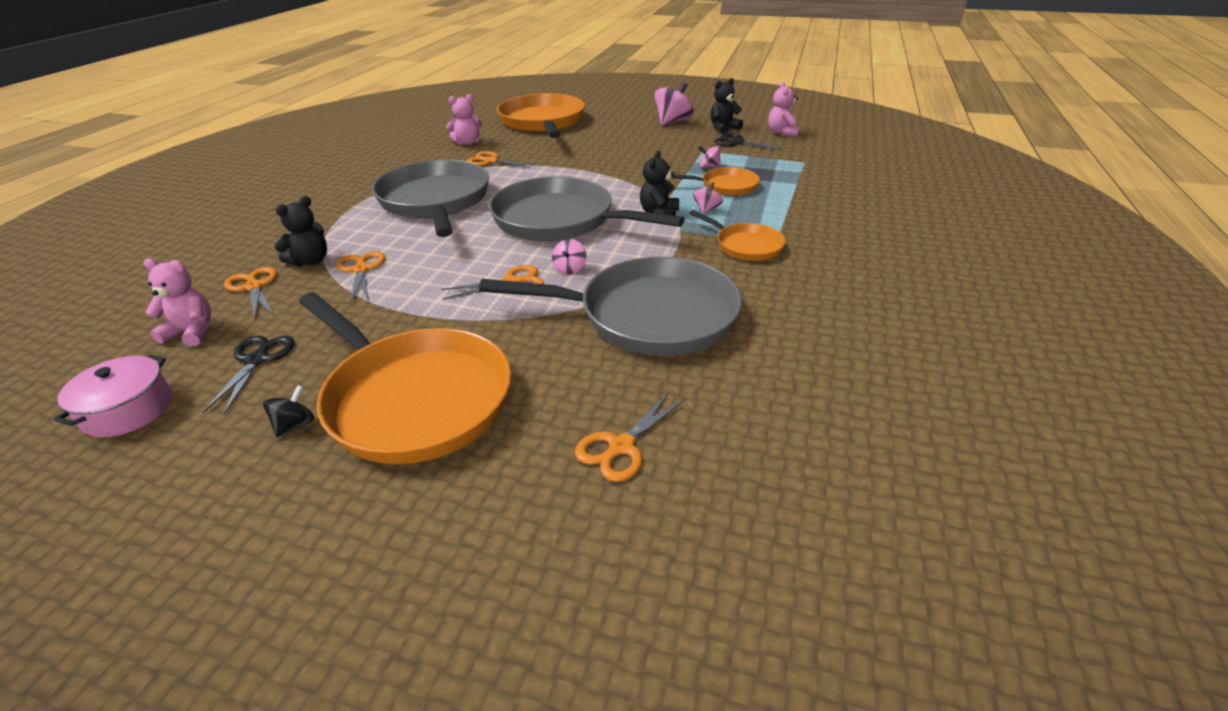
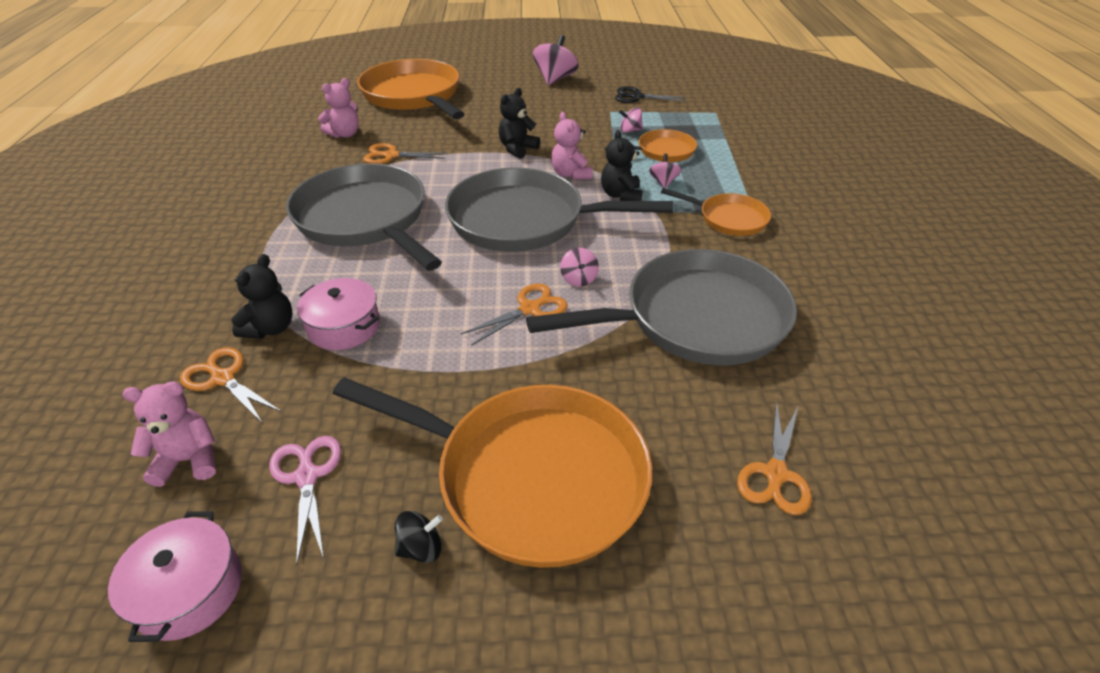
camera: 20 degrees left, 5 degrees up
(257, 360) = (307, 476): black scissors -> pink scissors
(295, 425) = (421, 548): black spinning top -> black spinning top turned 60 degrees clockwise
(361, 269) = (344, 326): orange scissors -> pink pot
(723, 128) = (611, 81): black teddy bear -> black teddy bear (517, 149)
(782, 133) = (671, 80): pink teddy bear -> pink teddy bear (571, 174)

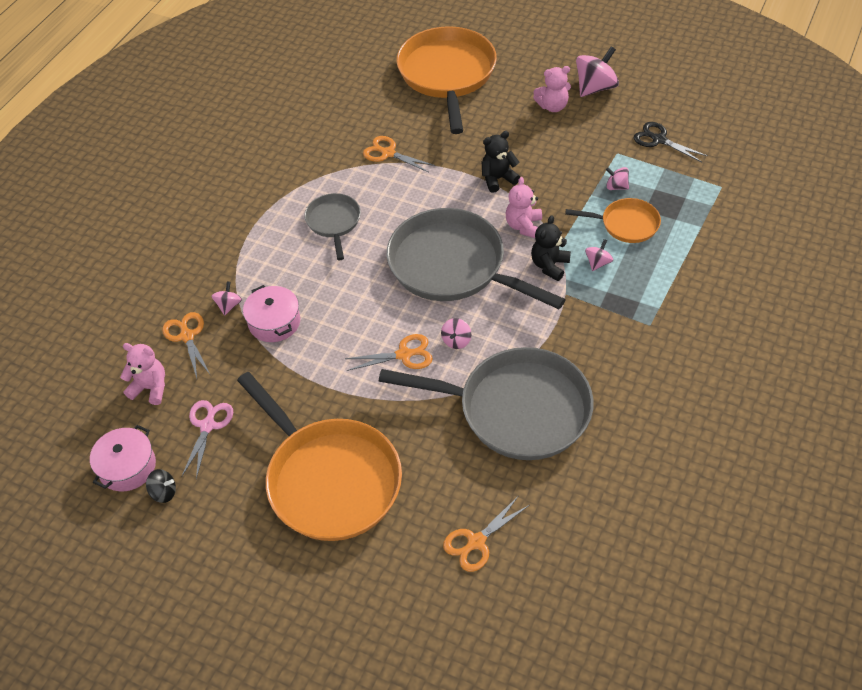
camera: 30 degrees right, 10 degrees up
(270, 328) = (229, 305): black teddy bear -> pink spinning top
(345, 134) = (363, 113): pink teddy bear -> pink teddy bear (552, 106)
(365, 219) = (334, 222): grey pan -> grey pan, size x0.50
(421, 548) = (247, 495): black spinning top -> black spinning top (164, 492)
(728, 219) = (621, 324): orange pan -> none

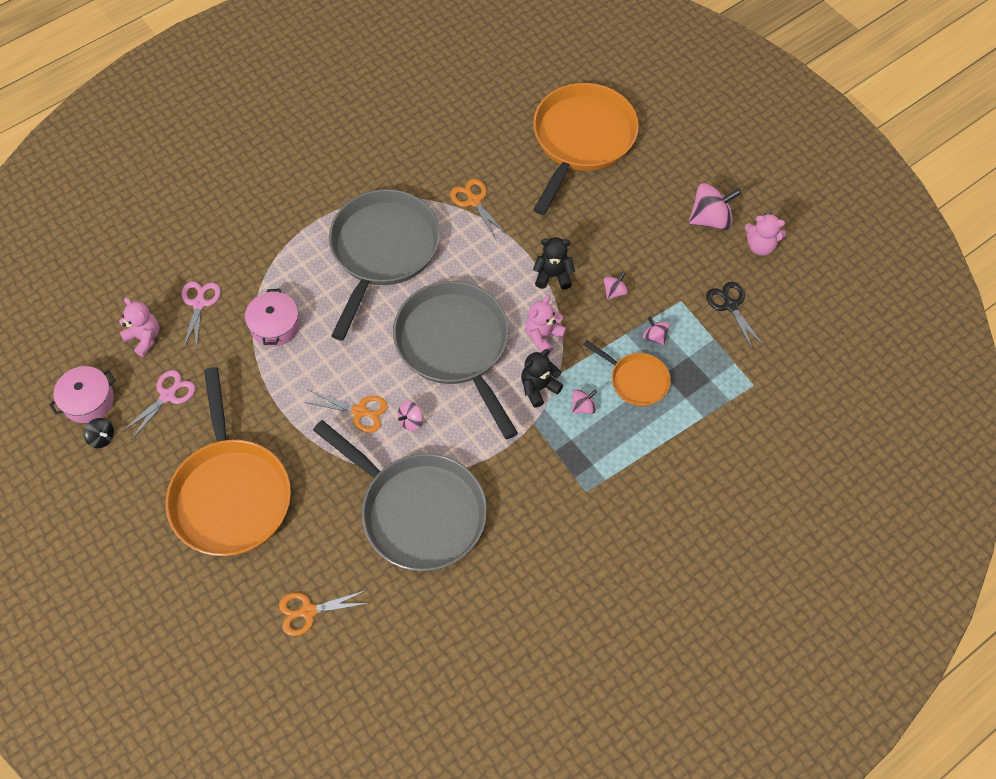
camera: 25 degrees right, 10 degrees up
(187, 336) = (199, 303): orange scissors -> pink scissors
(229, 305) = (248, 291): pink spinning top -> pink spinning top (614, 291)
(334, 222) = (383, 251): grey pan -> grey pan, size x1.99
(552, 106) = (656, 221): pink teddy bear -> pink teddy bear (760, 246)

